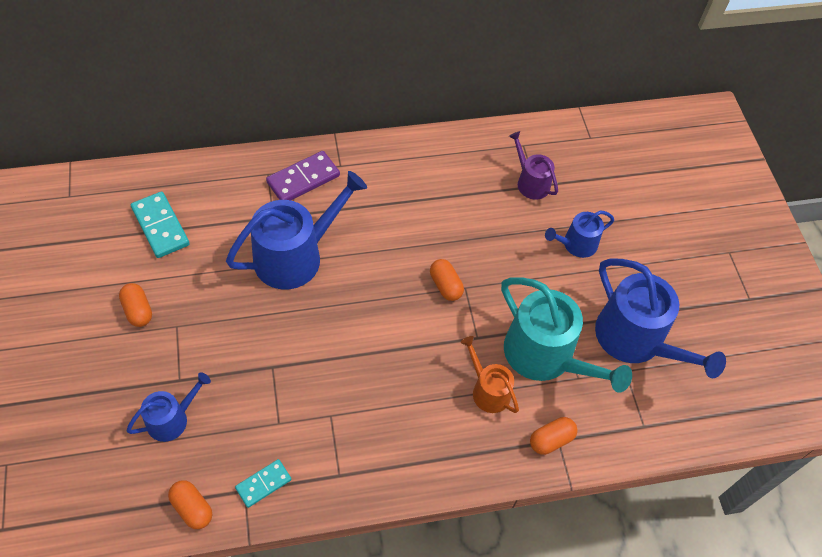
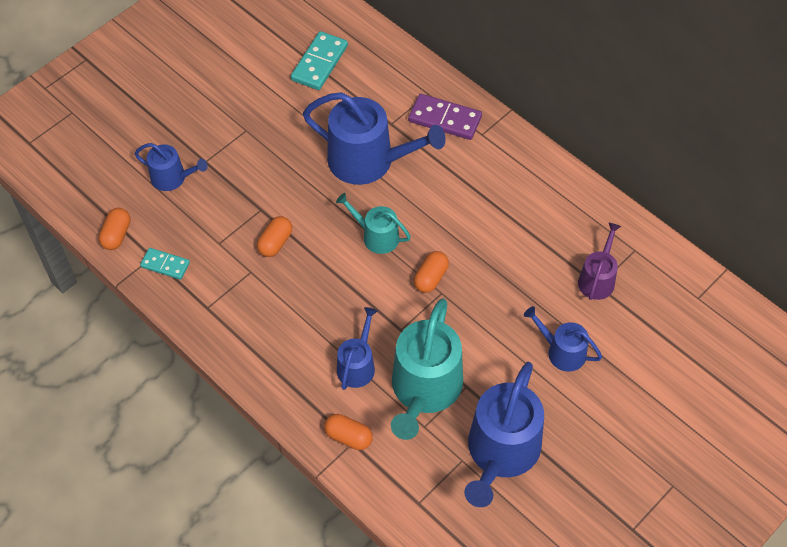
camera: 60 degrees right, 0 degrees up
(138, 310) = (239, 99): orange capsule -> orange capsule (275, 242)
(374, 297) = (376, 236): none -> turquoise watering can
(488, 390) = (357, 365): orange watering can -> blue watering can

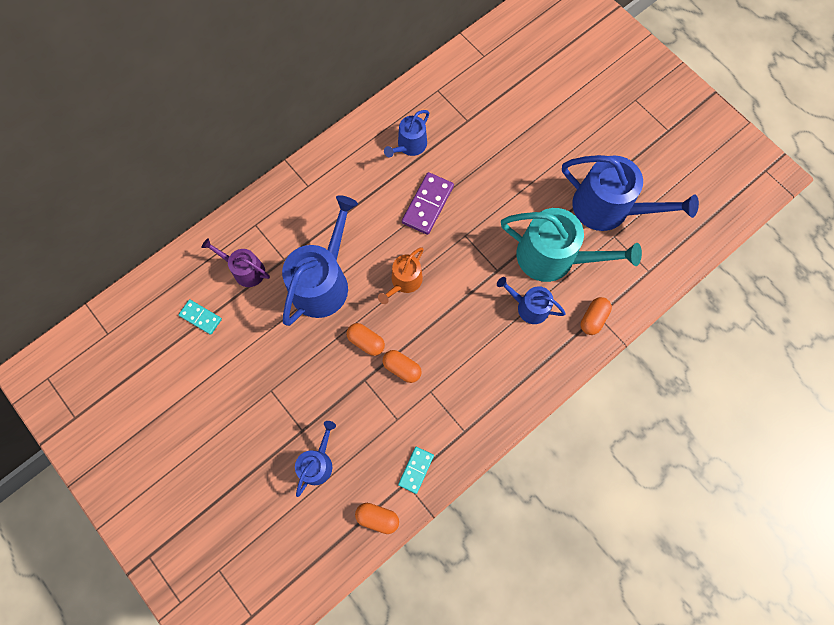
camera: 85 degrees left, 15 degrees up
(319, 63) = (200, 317): turquoise domino -> turquoise domino, size x0.62
(376, 236) = (404, 281): turquoise watering can -> orange watering can
(430, 278) = (450, 242): orange capsule -> orange capsule (366, 341)
(445, 119) = (286, 213): purple domino -> purple domino (427, 204)
(562, 351) = (524, 154): blue watering can -> blue watering can (409, 146)
(597, 279) = (461, 120): purple watering can -> purple watering can (245, 270)

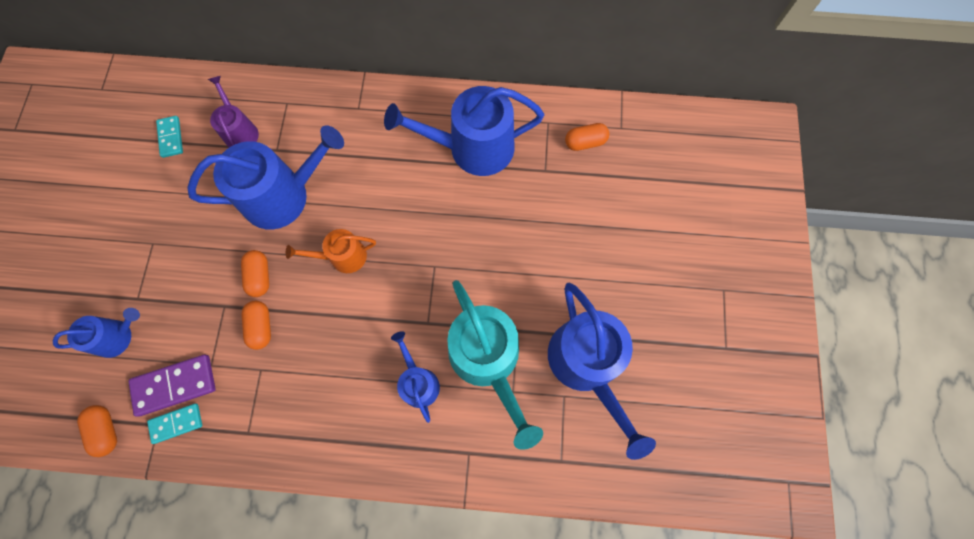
camera: 45 degrees right, 0 degrees up
(409, 146) = (473, 148): blue watering can -> blue watering can, size x1.86
(427, 204) = (433, 211): purple domino -> purple domino (175, 385)
(593, 318) = (461, 451): orange capsule -> orange capsule (585, 142)

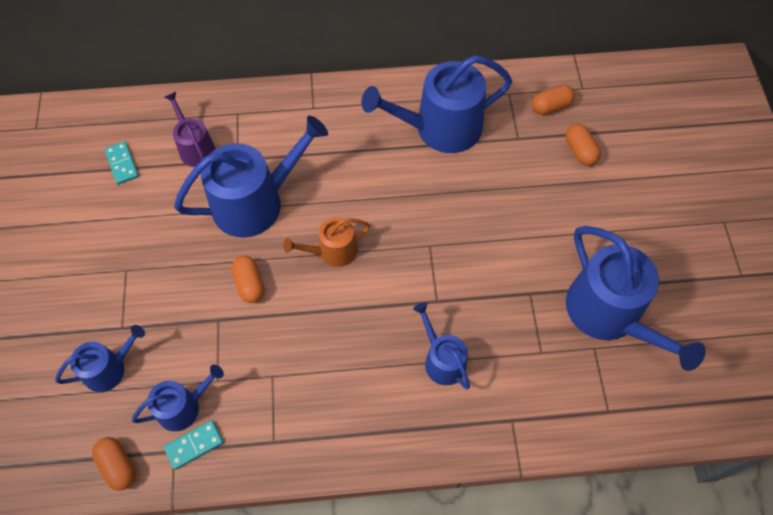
camera: 10 degrees left, 10 degrees down
(175, 385) = (183, 407): purple domino -> blue watering can
(261, 327) = (263, 333): orange capsule -> orange capsule (580, 151)
(488, 360) = (508, 326): turquoise watering can -> none

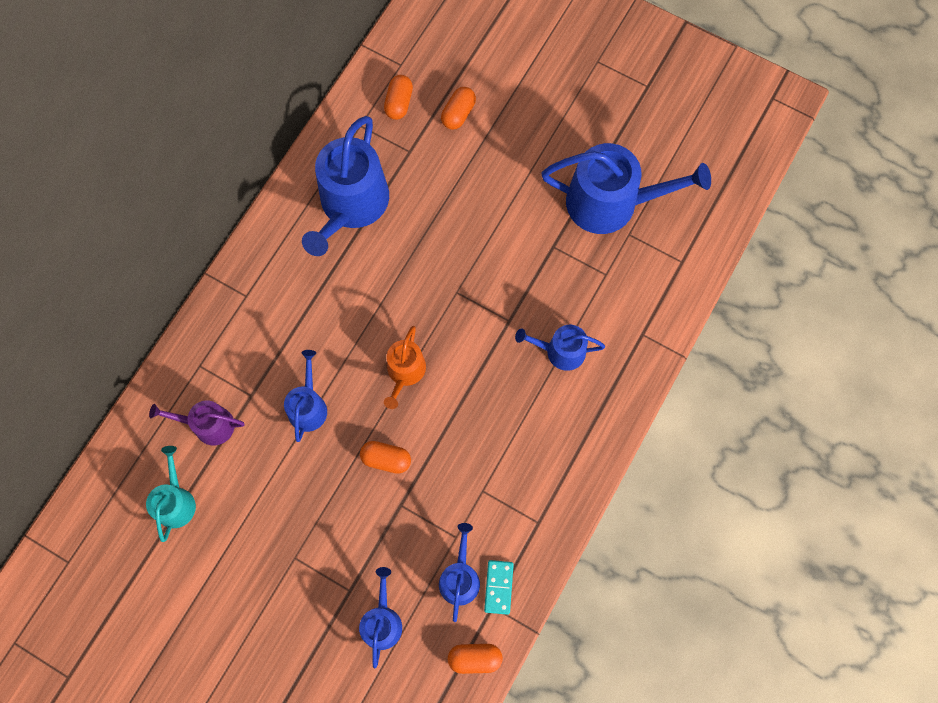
camera: 55 degrees left, 10 degrees up
(122, 164) = (176, 501): turquoise domino -> turquoise watering can
(255, 202) = (308, 406): blue watering can -> blue watering can, size x0.54
(580, 151) = (458, 114): orange capsule -> orange capsule turned 75 degrees counterclockwise

